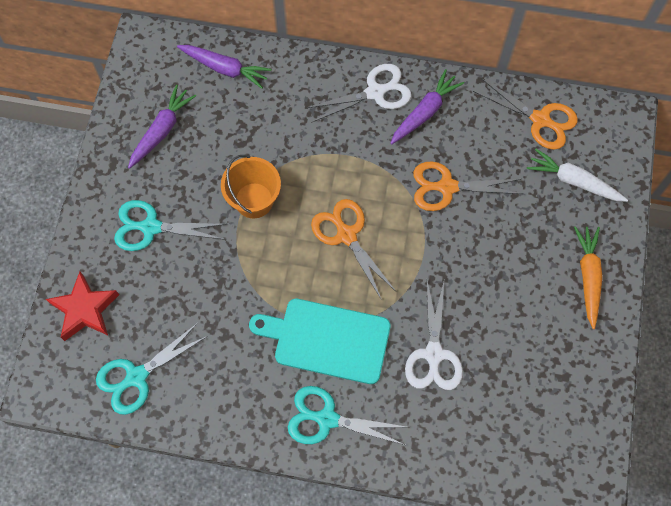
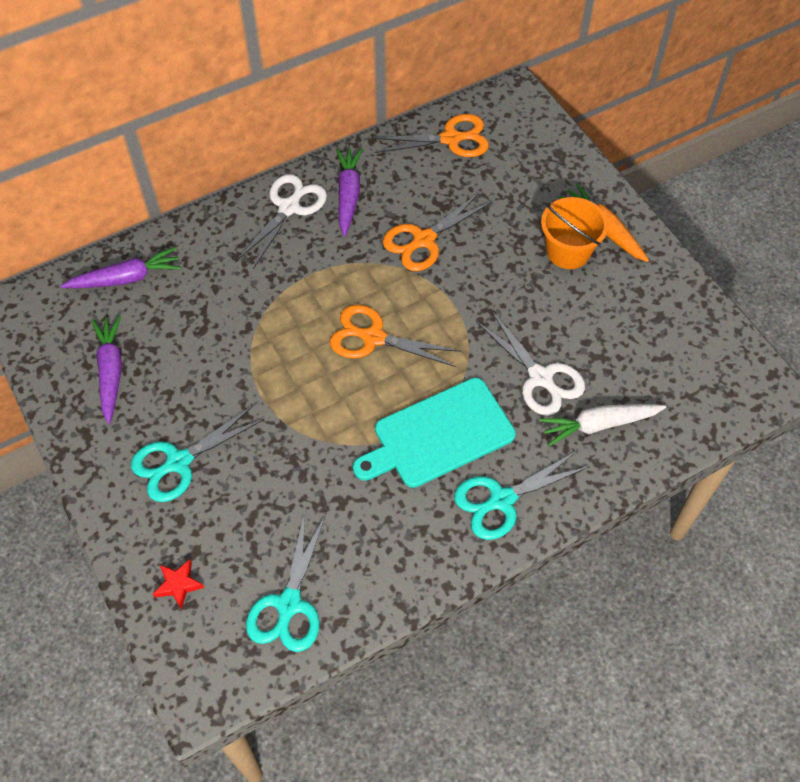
camera: 40 degrees left, 10 degrees down
(85, 309) = (178, 585): red star -> red star, size x0.56
(254, 200) = (260, 368): orange bucket -> orange bucket (568, 251)
(574, 181) = (522, 166): white carrot -> white carrot (599, 425)

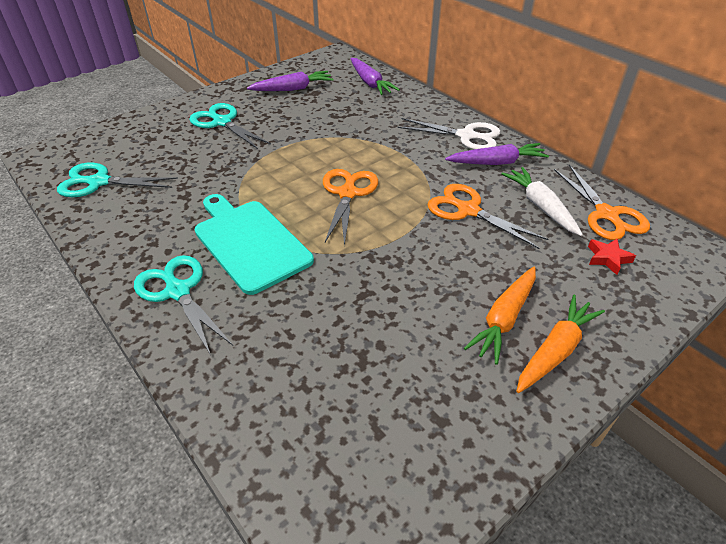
camera: 80 degrees right, 15 degrees down
(178, 585) = (126, 136): red star -> red star (608, 258)
(540, 377) = (324, 308): white scissors -> none
(568, 251) = (504, 319): orange bucket -> orange carrot
(599, 425) = (269, 365): white carrot -> white carrot (540, 207)

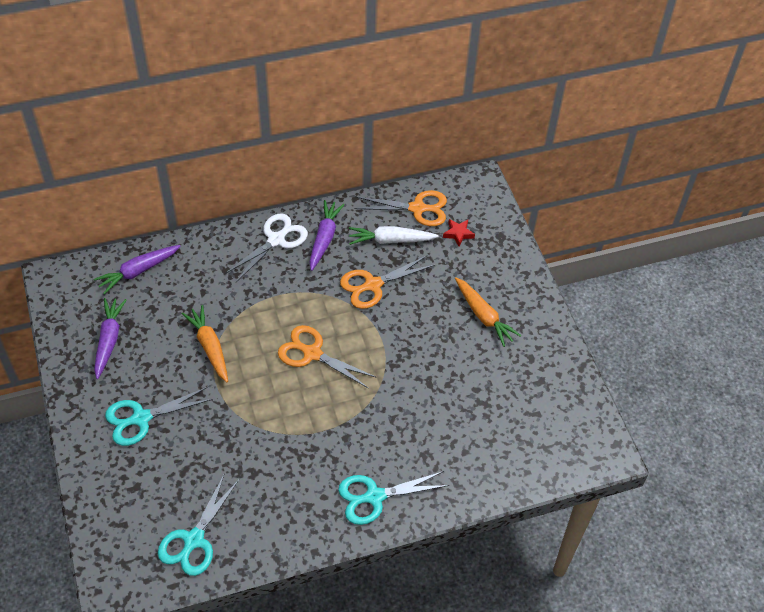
camera: 70 degrees left, 10 degrees up
(249, 242) = (341, 438): turquoise cutting board -> none
(370, 83) = (138, 271): purple carrot -> purple carrot turned 150 degrees clockwise
(555, 350) = (517, 303): orange carrot -> orange carrot (209, 347)

